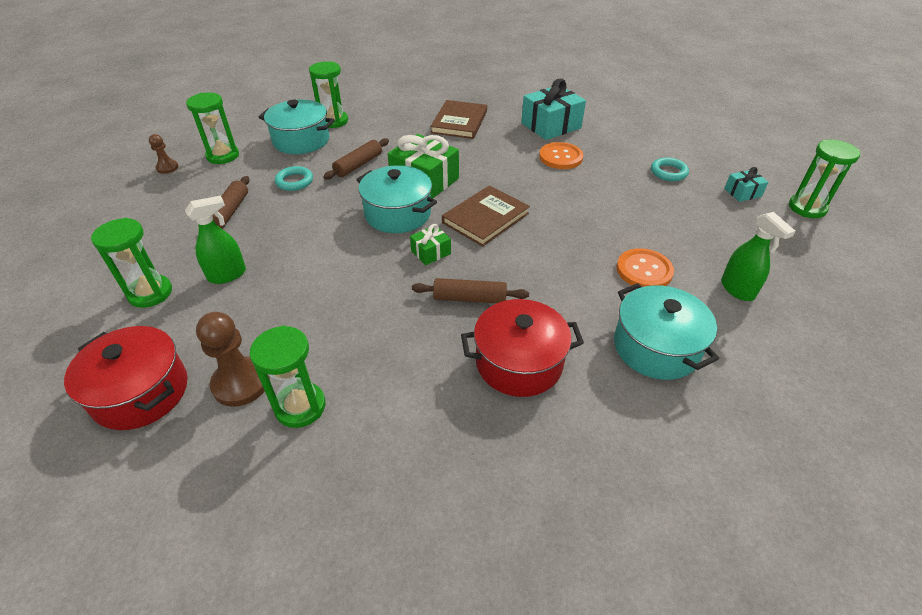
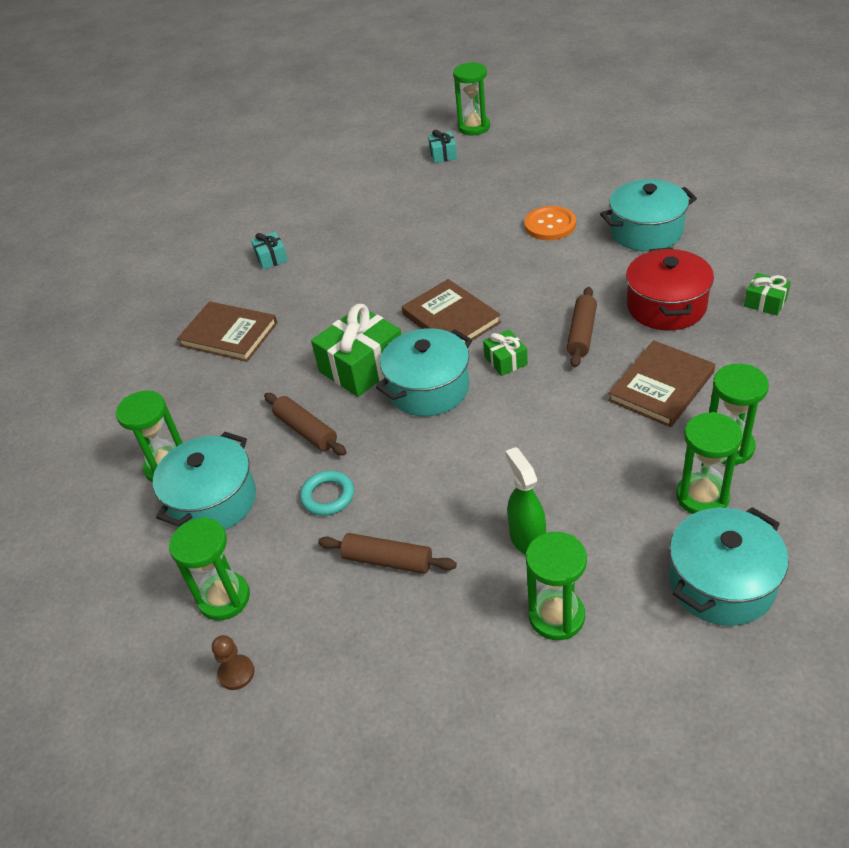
camera: 75 degrees left, 0 degrees up
(141, 392) = (721, 583): red pot -> turquoise pot
(241, 383) = (702, 497): brown pawn -> green hourglass
(391, 356) = (661, 386): none -> brown book
(538, 458) = (765, 302): none -> green gift
(551, 125) = (271, 258): turquoise gift -> turquoise gift, size x0.51
(560, 157) = (345, 256): orange button -> none
(668, 172) = (397, 190): turquoise ring -> none
(737, 289) = (579, 181): green spray bottle -> none

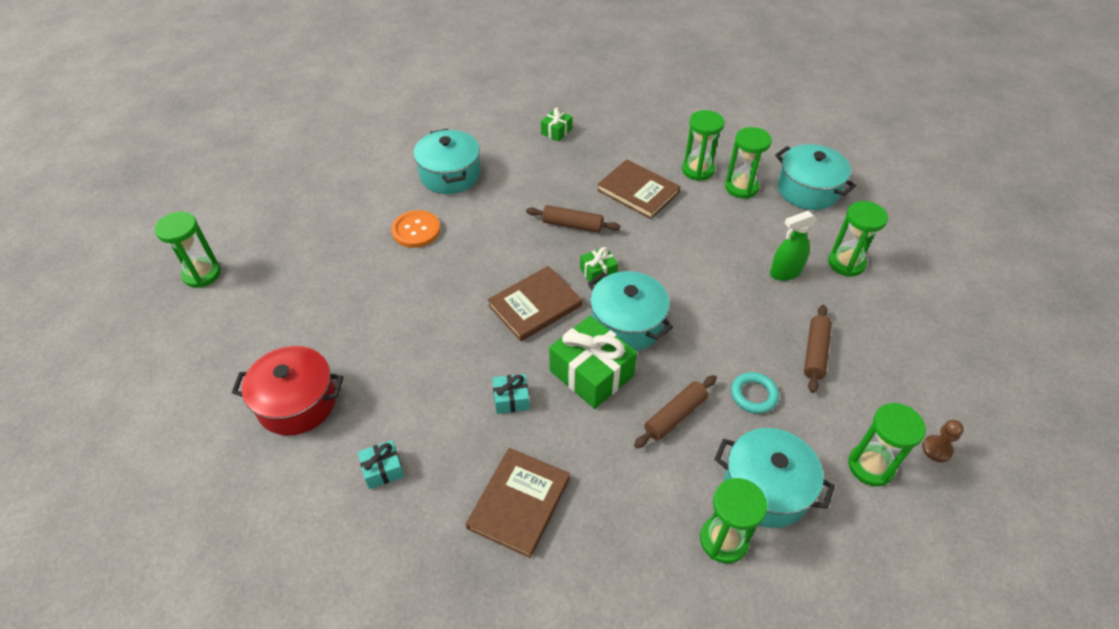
camera: 95 degrees left, 5 degrees up
(443, 154) = (244, 302): turquoise gift -> turquoise gift (511, 399)
(666, 306) = (549, 177): red pot -> red pot (297, 402)

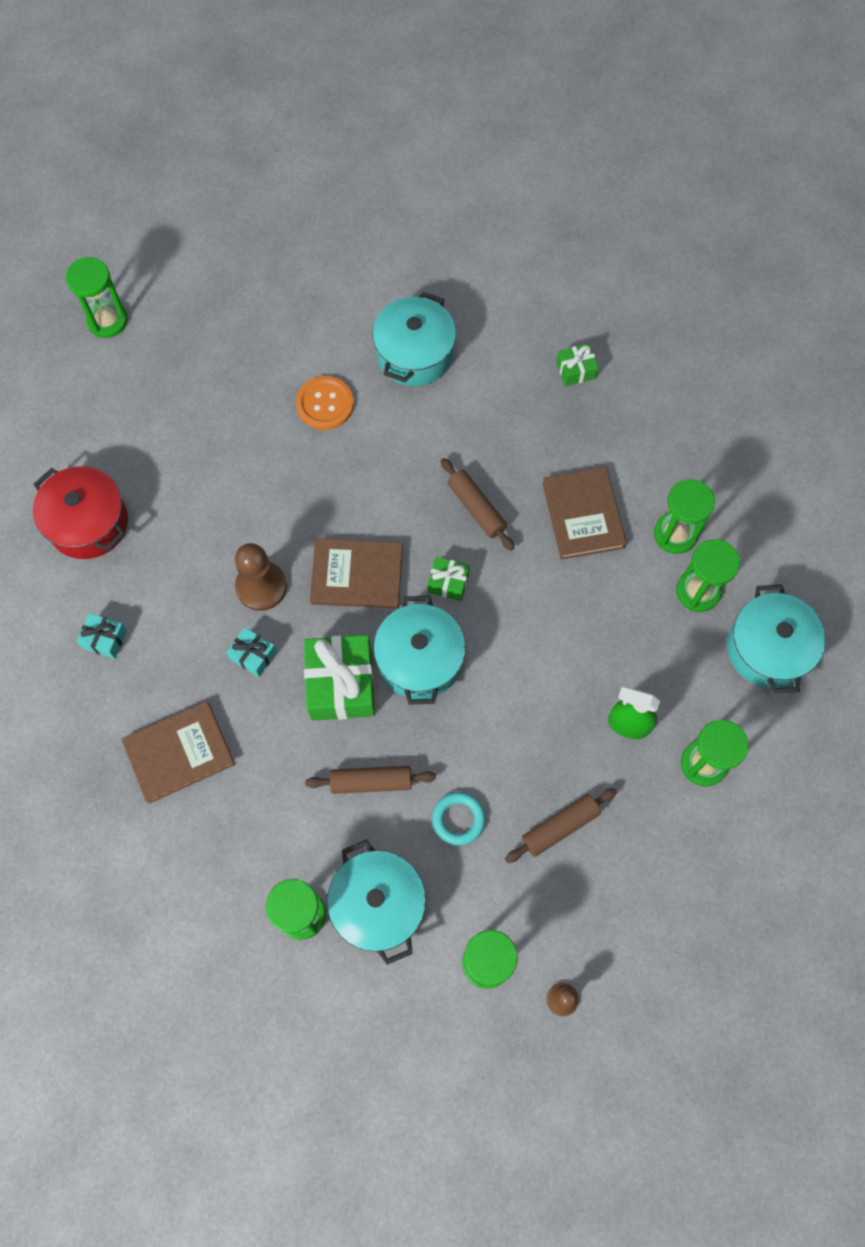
camera: 40 degrees right, 20 degrees up
(474, 355) = (261, 587): none -> brown pawn

